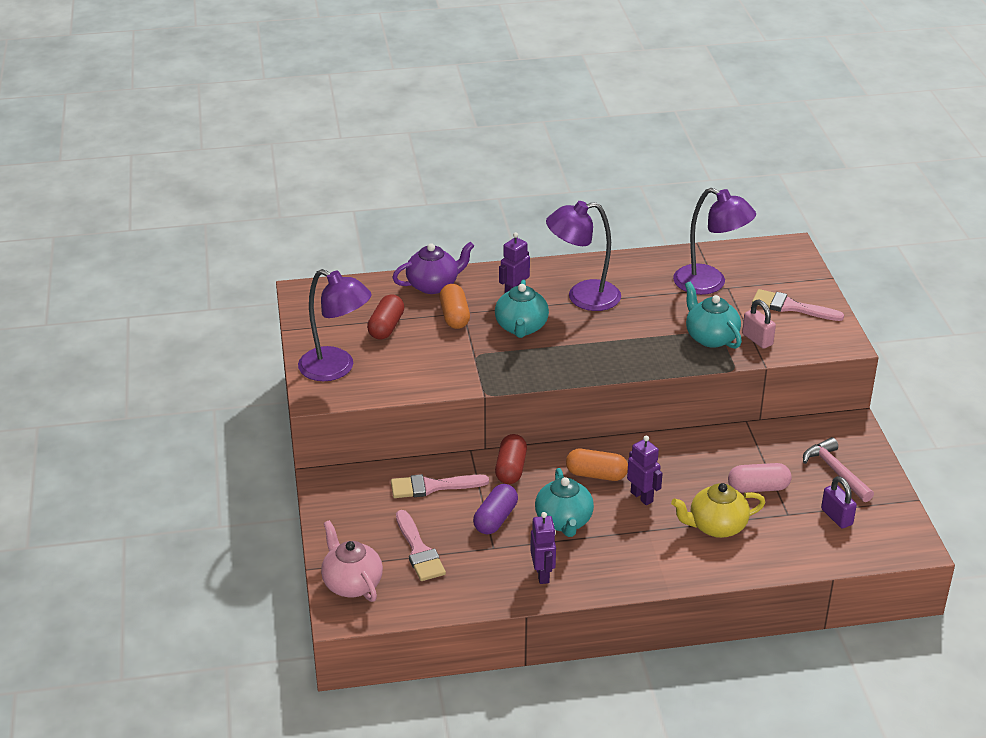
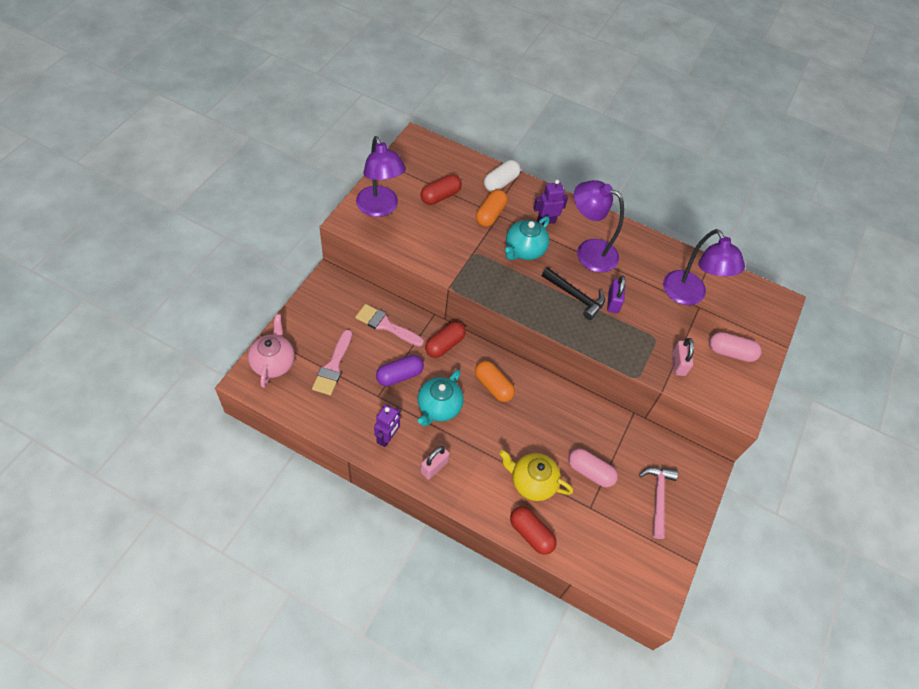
camera: 30 degrees right, 20 degrees up
(433, 285) = (501, 183): purple teapot -> white capsule
(611, 338) = (575, 296): none -> black hammer
(614, 570) = (434, 467): none -> pink padlock
(642, 497) = (506, 424): purple robot -> none
(710, 337) = (646, 340): turquoise teapot -> none
(759, 565) = (531, 534): none -> red capsule
(791, 307) = (730, 352): pink brush -> pink capsule
(836, 517) = (622, 535): purple padlock -> purple padlock (613, 302)

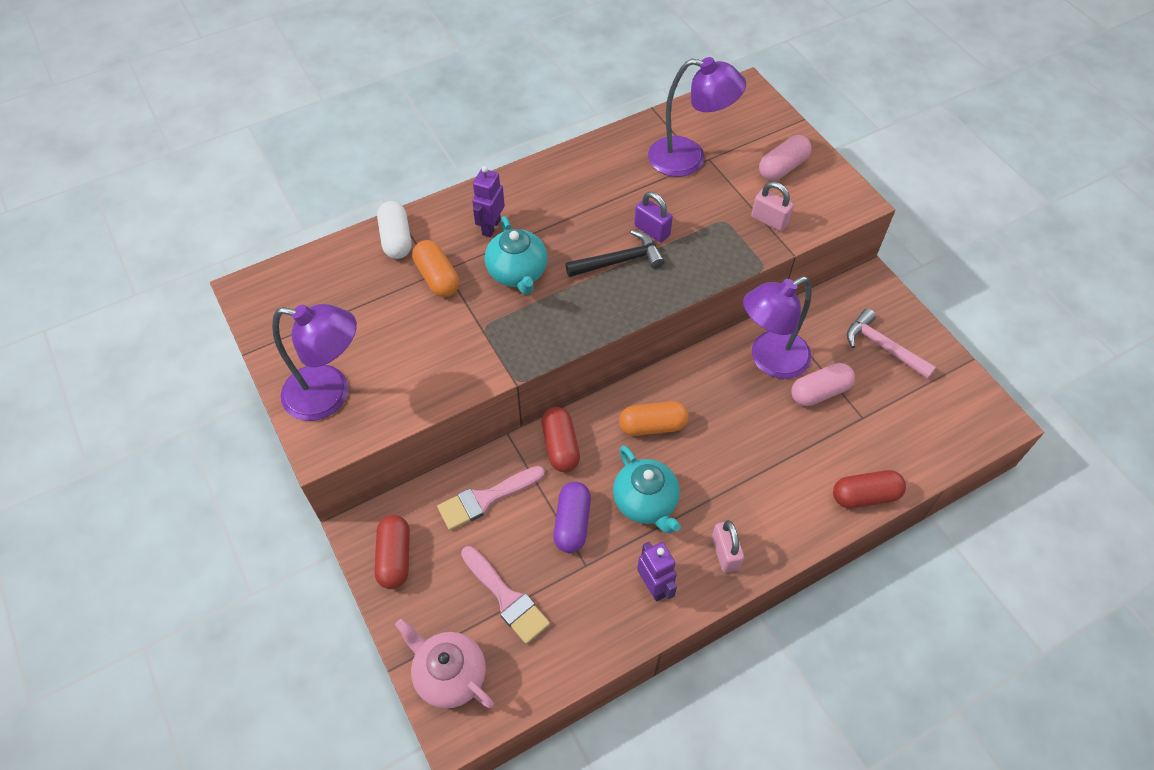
camera: 50 degrees left, 0 degrees up
(440, 196) = (365, 315): red capsule -> red capsule (395, 557)
(532, 482) = (801, 458): yellow teapot -> none
(588, 252) = (566, 212): purple lamp -> purple lamp (769, 360)

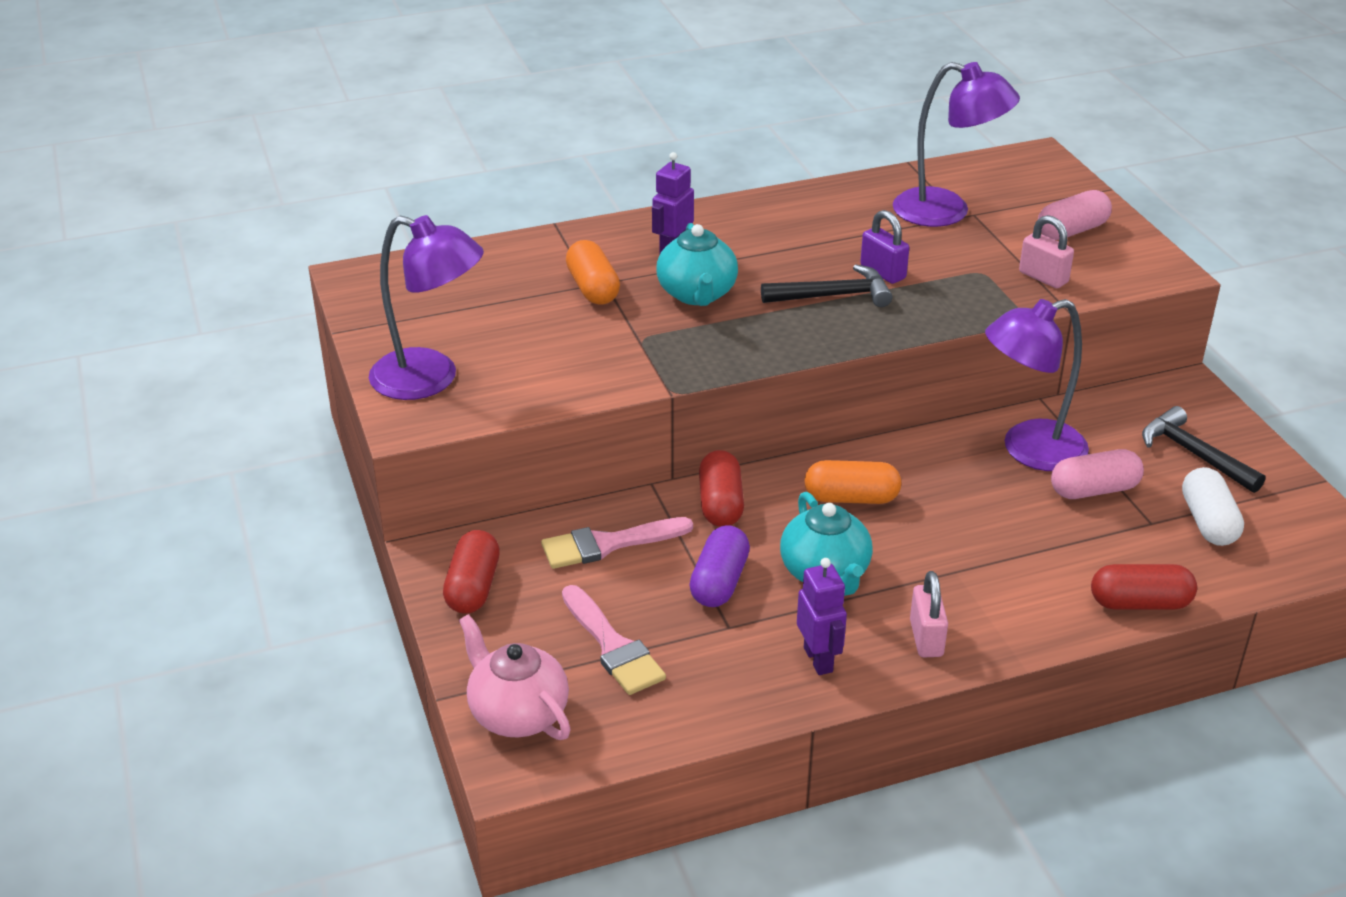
camera: 10 degrees right, 20 degrees down
(396, 239) = (549, 249): white capsule -> white capsule (1208, 522)
(883, 347) = (1194, 454): pink hammer -> black hammer

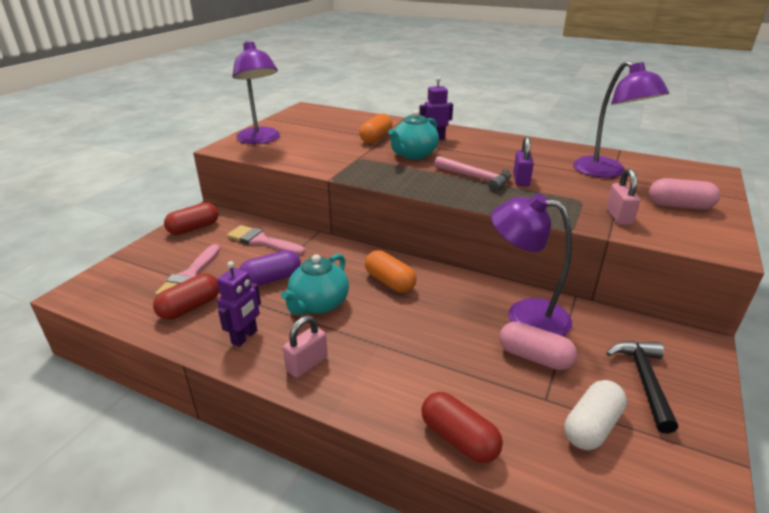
camera: 45 degrees right, 5 degrees down
(517, 713) = (116, 276): pink teapot -> none
(721, 504) = (330, 252): red capsule -> red capsule (190, 307)
(833, 295) = (476, 178): black hammer -> pink hammer

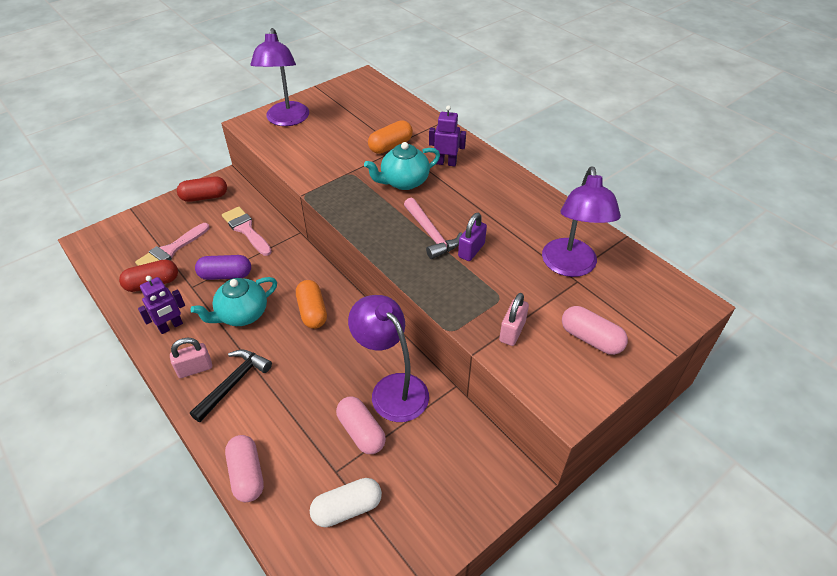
camera: 25 degrees right, 15 degrees up
(459, 439) = (247, 474): red capsule -> pink capsule
(644, 380) = (427, 490): black hammer -> black hammer (233, 383)

